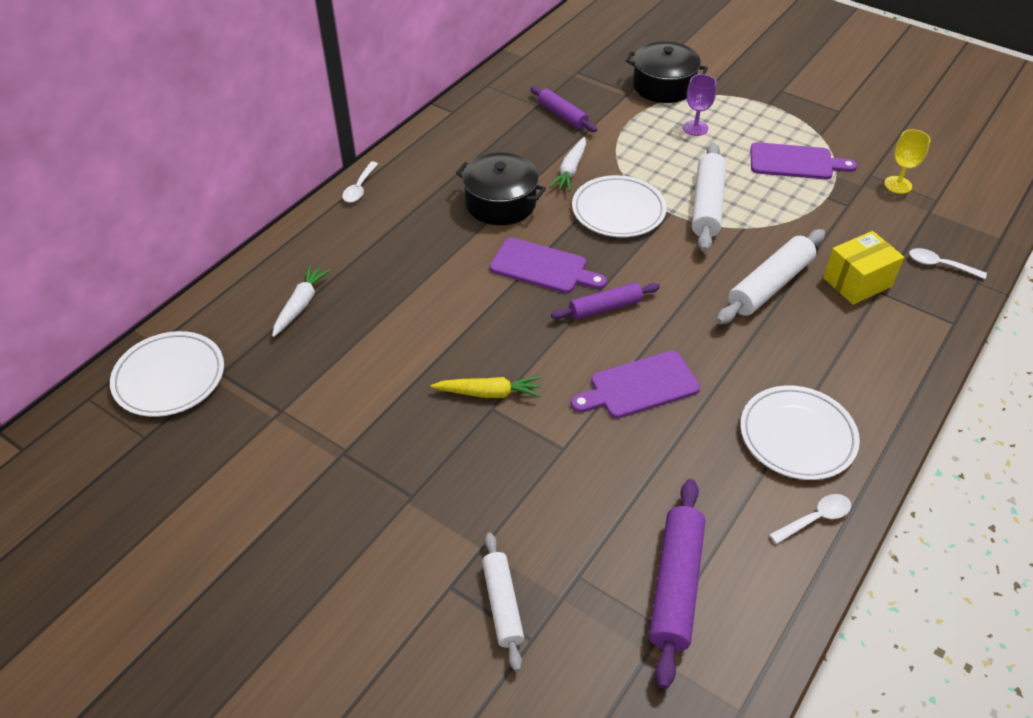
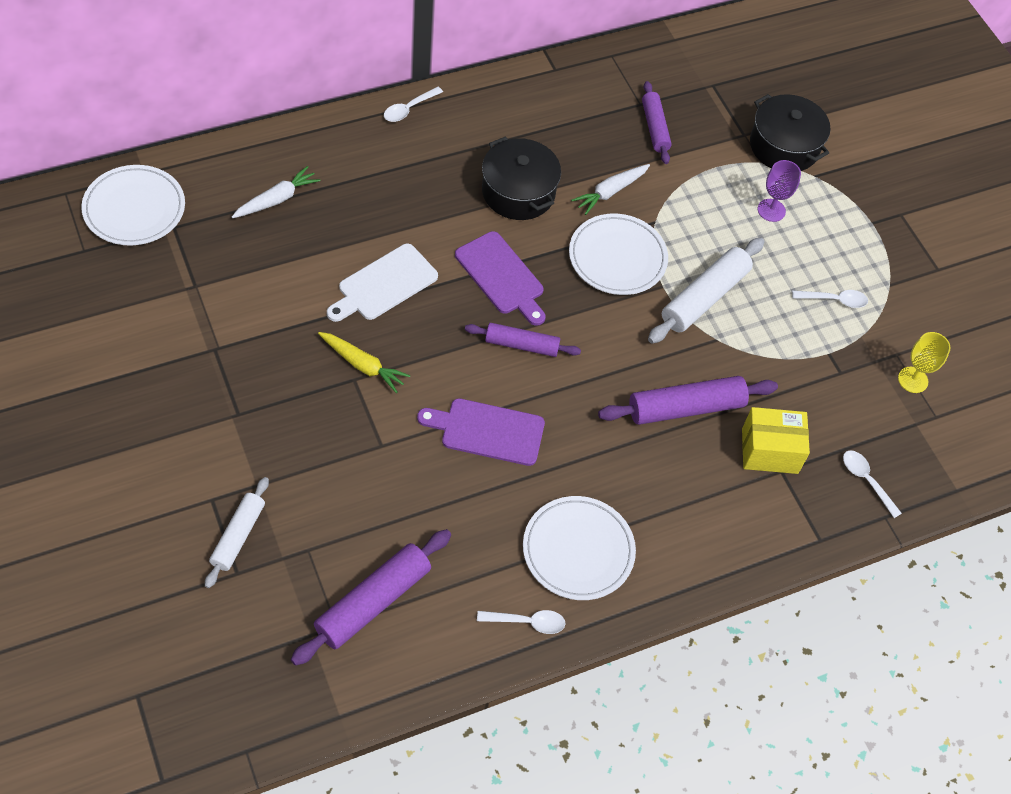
camera: 25 degrees right, 10 degrees up
(452, 322) = (384, 285): none -> white cutting board
(769, 285) = (685, 407): white rolling pin -> purple rolling pin
(795, 162) = (834, 300): purple cutting board -> white spoon

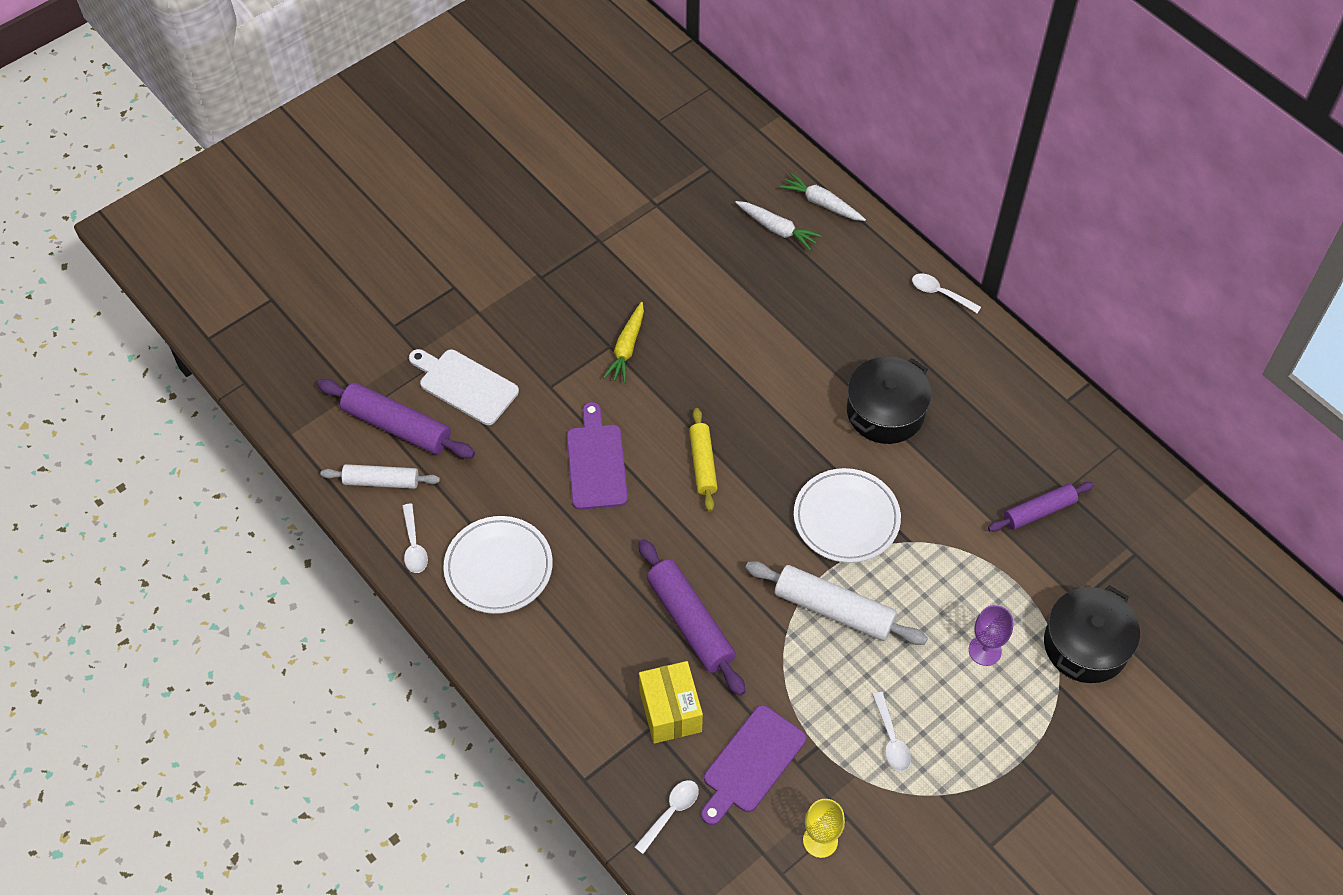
camera: 80 degrees right, 0 degrees up
(134, 209) = (716, 137): white plate -> none
(238, 536) = (426, 315): white rolling pin -> white rolling pin (381, 481)
(384, 285) = (721, 337): white cutting board -> white cutting board (465, 385)
(502, 276) = (775, 426): purple cutting board -> purple cutting board (751, 763)
(522, 345) = (703, 464): purple rolling pin -> yellow rolling pin
(610, 192) = (928, 491): white carrot -> white carrot (822, 203)

